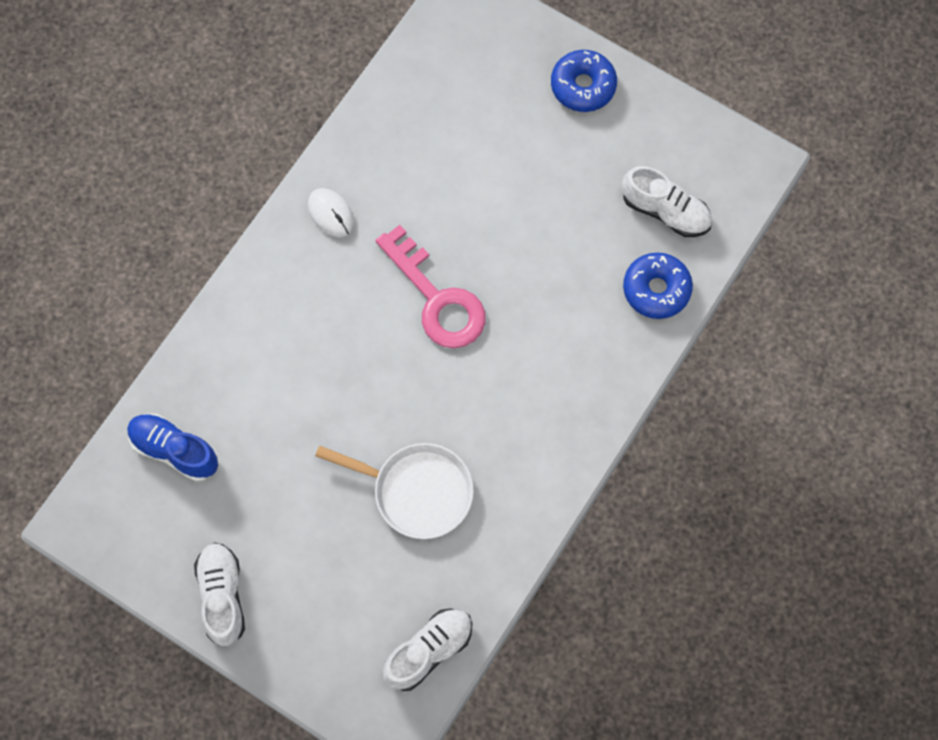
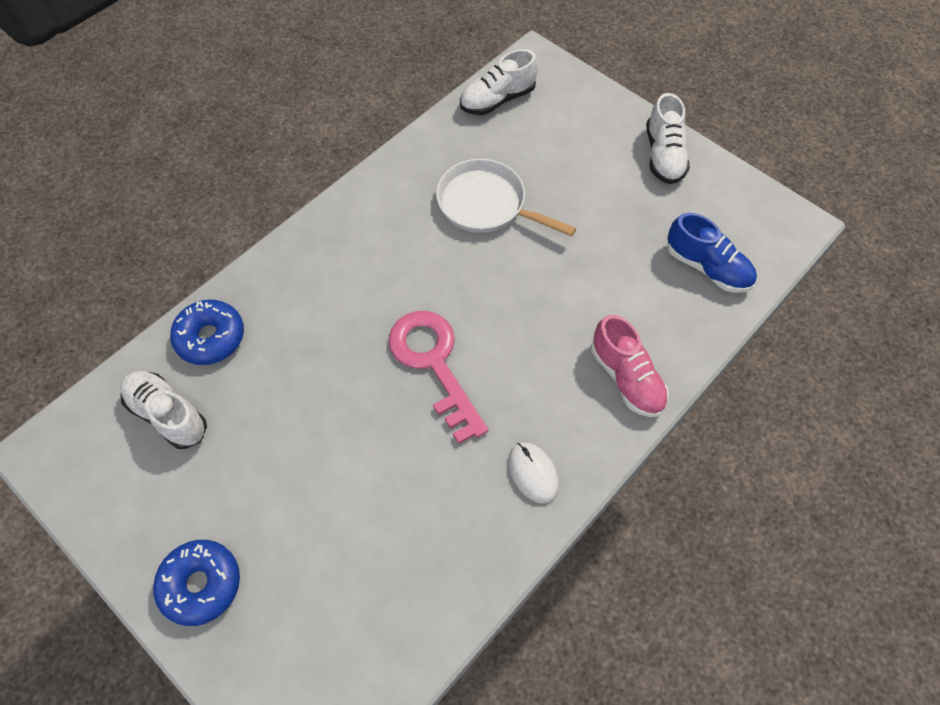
camera: 170 degrees left, 10 degrees down
(253, 314) = (626, 378): none -> pink shoe

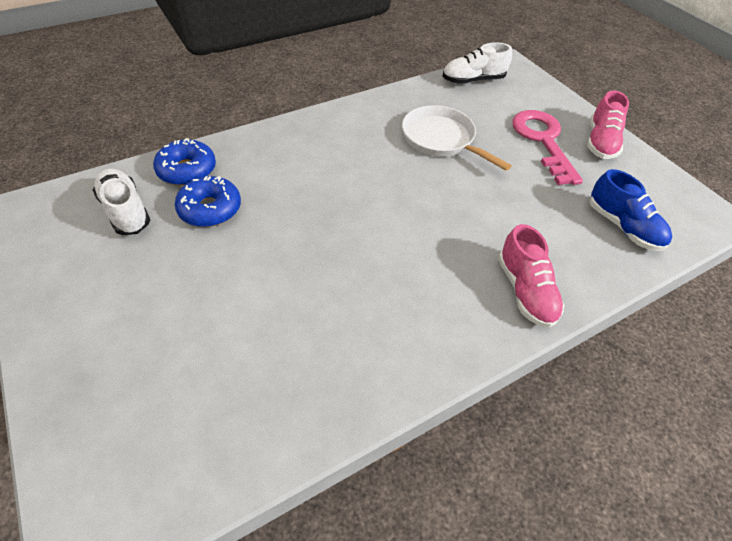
camera: 15 degrees right, 10 degrees down
(201, 584) = (77, 344): blue donut -> blue donut (210, 209)
(434, 364) = (355, 234): pink key -> pink key (543, 141)
(533, 473) = (412, 343): white mouse -> none
(663, 155) = (600, 142): white shoe -> pink shoe

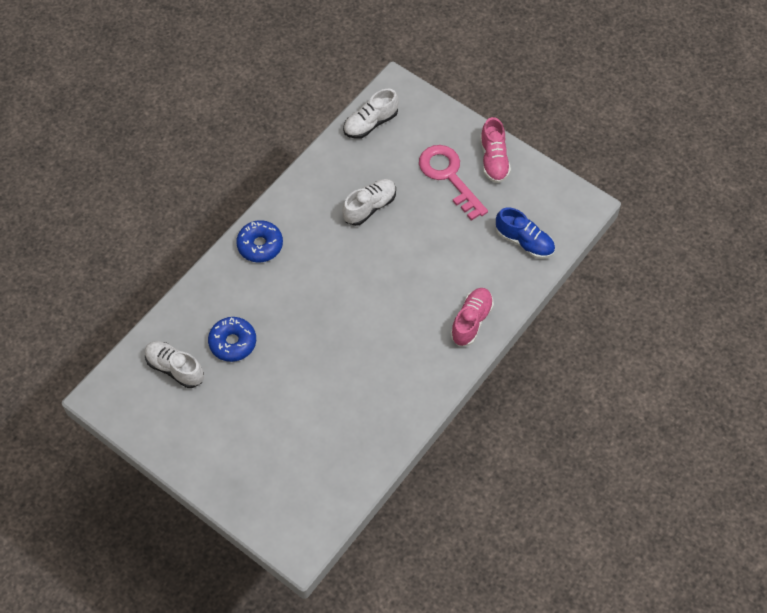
camera: 20 degrees left, 10 degrees up
(187, 170) = (192, 316): blue donut -> blue donut (260, 245)
(441, 140) = (369, 207): white pan -> white shoe
(525, 291) = (471, 321): pink shoe -> pink shoe turned 120 degrees counterclockwise

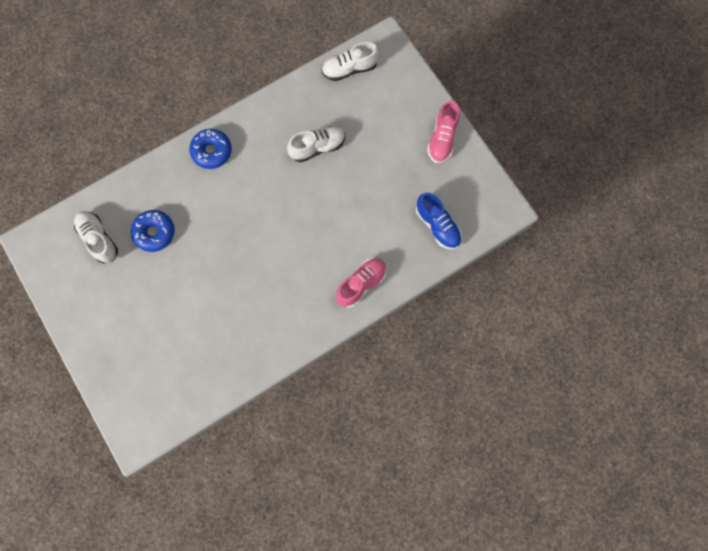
camera: 20 degrees right, 15 degrees up
(449, 177) = (397, 142): pink key -> none

